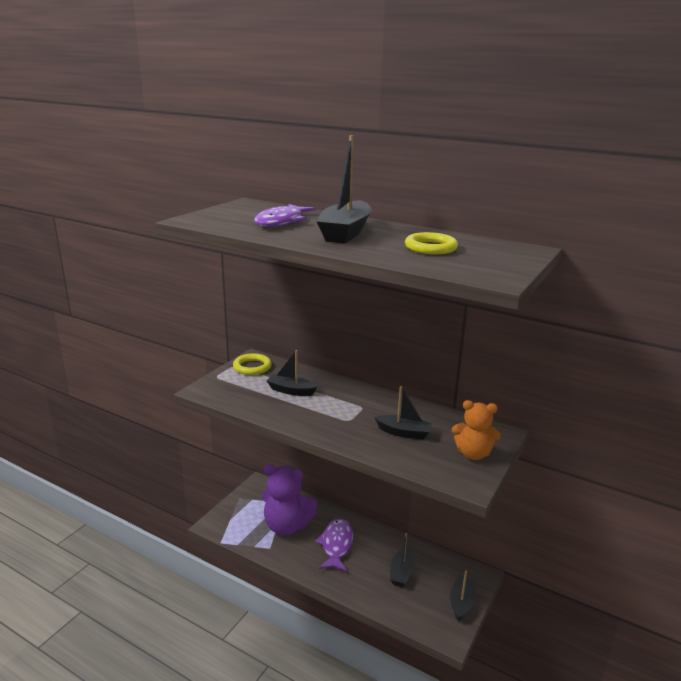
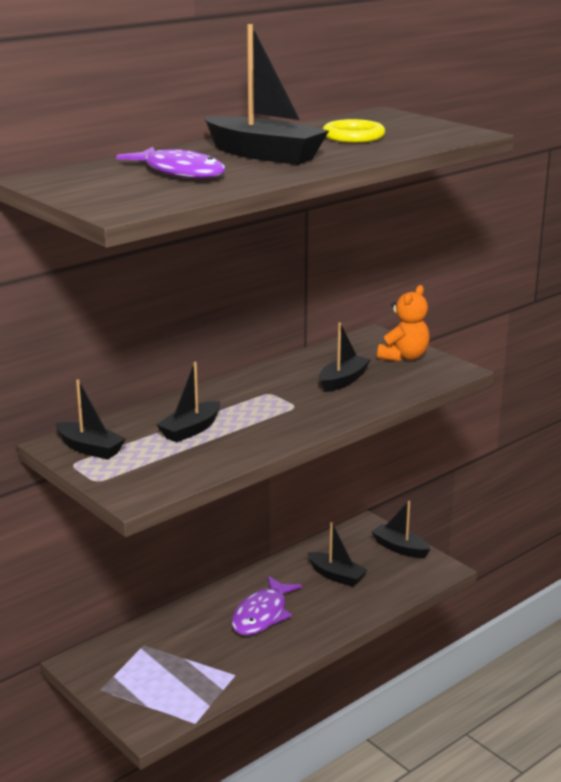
camera: 70 degrees left, 0 degrees up
(252, 367) = (90, 449): yellow ring -> black boat
(286, 526) = (197, 651): purple teddy bear -> none
(336, 545) = (262, 614): purple fish -> purple fish turned 90 degrees counterclockwise

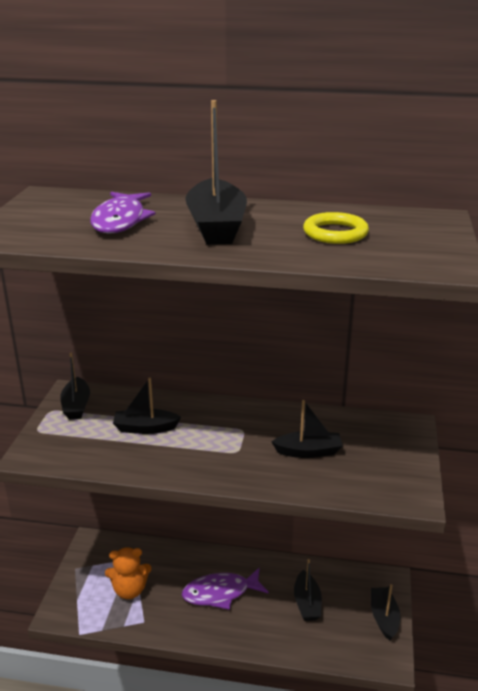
camera: 50 degrees right, 5 degrees up
(404, 357) = (396, 459): orange teddy bear -> orange teddy bear (129, 590)

